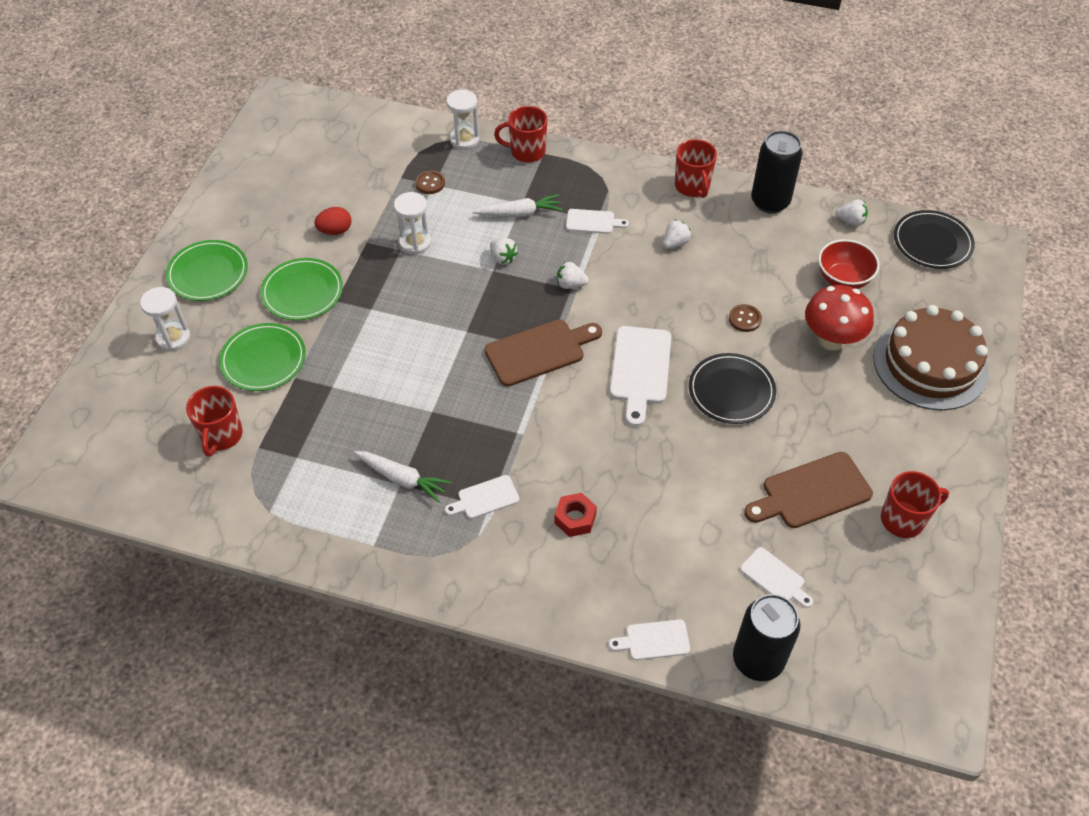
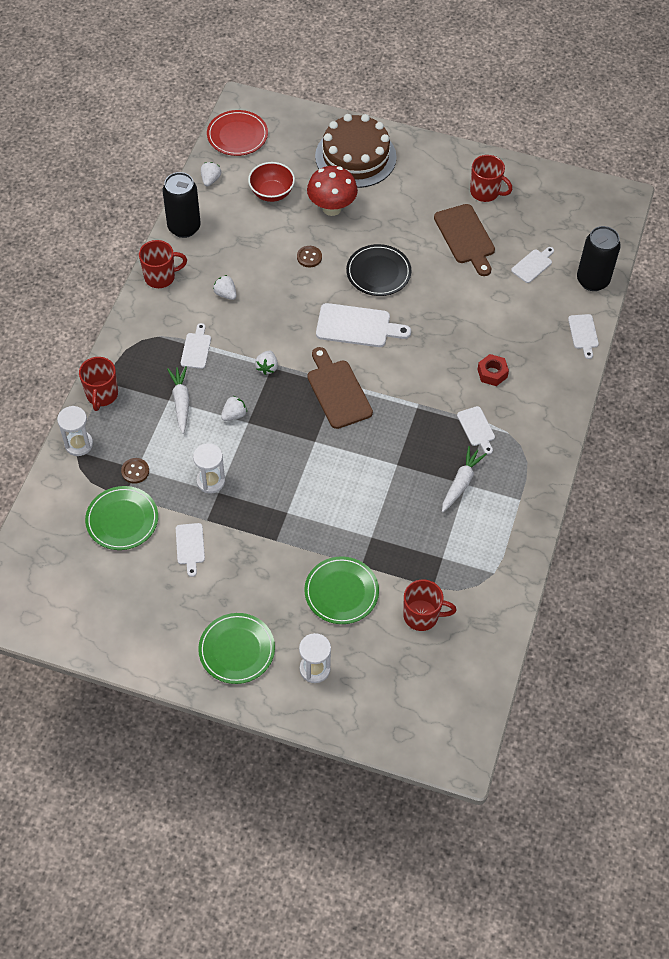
camera: 90 degrees left, 5 degrees up
(302, 292) = (264, 568): green plate -> green plate (122, 520)
(335, 231) = (190, 546): red egg -> white cutting board
(903, 519) = (485, 192): red mug -> red mug turned 135 degrees clockwise
(932, 242) = (237, 135): black plate -> red plate

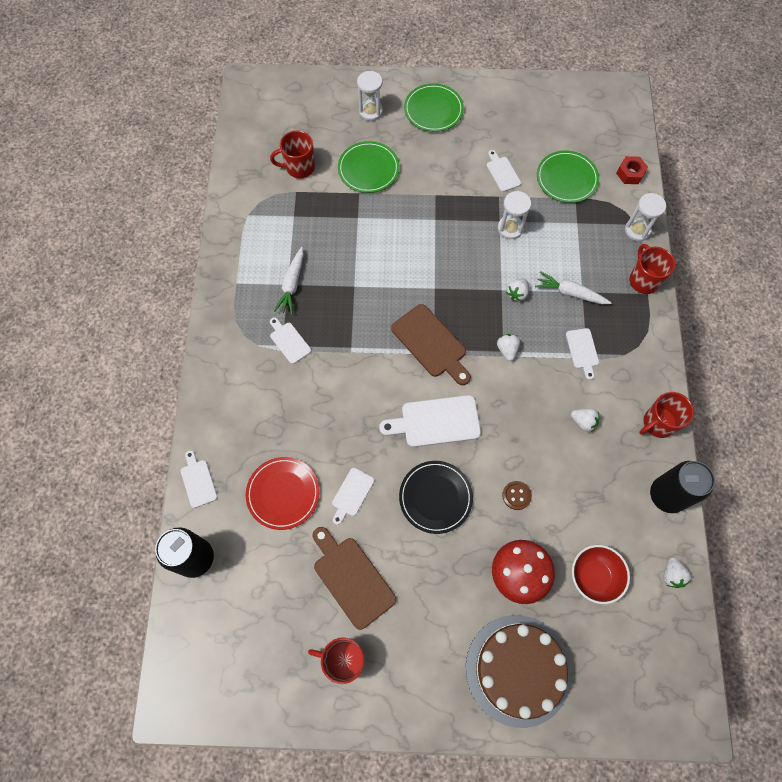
camera: 165 degrees right, 10 degrees up
(135, 471) = (577, 220): brown button -> none
(181, 402) = (570, 293): white carrot -> white carrot turned 135 degrees clockwise
(237, 135) = (674, 660): red plate -> red plate (283, 493)
(492, 373) = (286, 405): red nut -> red nut (630, 173)
(533, 265) = (266, 560): white cutting board -> white cutting board (352, 494)

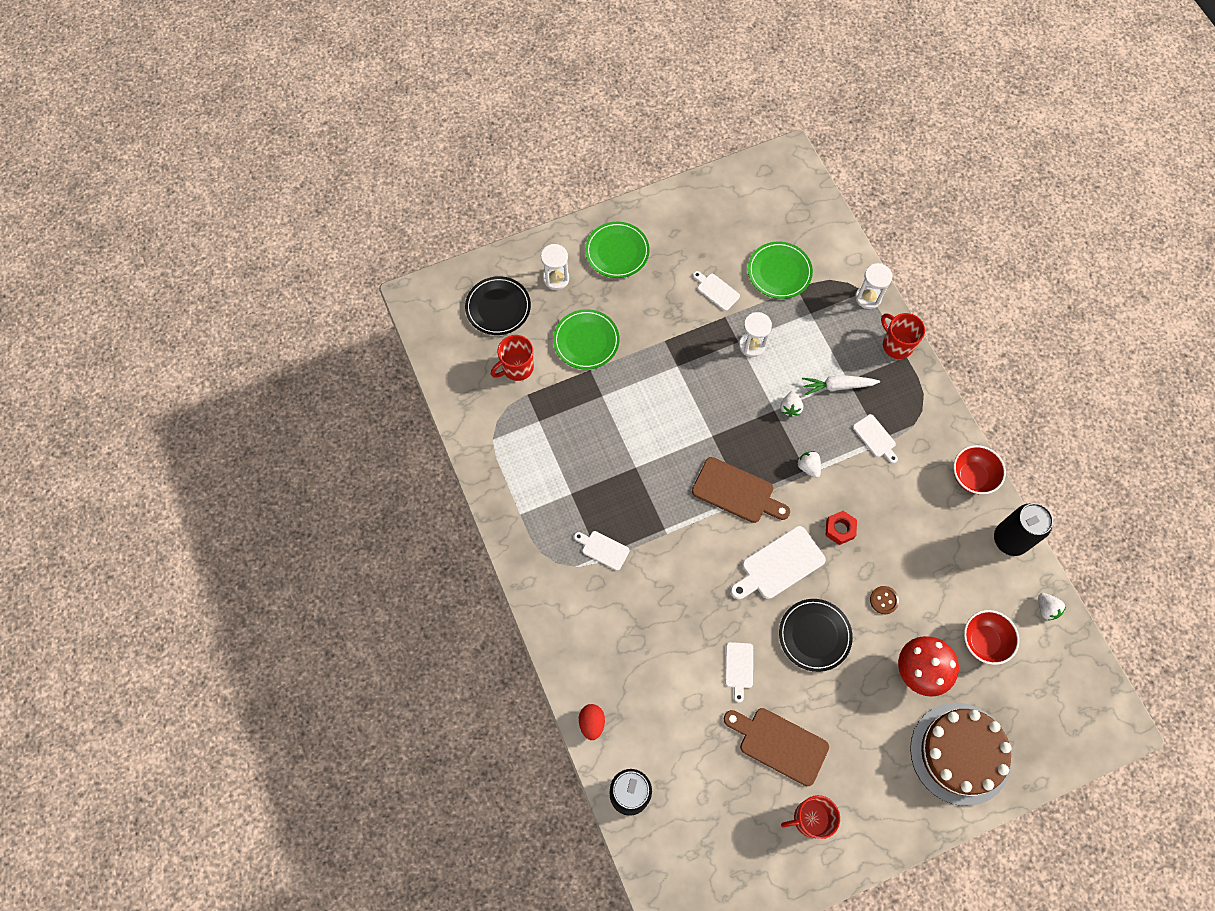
camera: 25 degrees left, 0 degrees up
(198, 481) = (592, 723): white cutting board -> red egg
(283, 493) = (676, 697): red plate -> none
(292, 284) = (575, 492): white carrot -> none
(310, 115) = (498, 307): none -> black plate
(583, 422) = (908, 505): white strawberry -> none
(630, 173) = (835, 242): red nut -> red nut (840, 529)
(658, 423) = (972, 477): red mug -> red bowl

